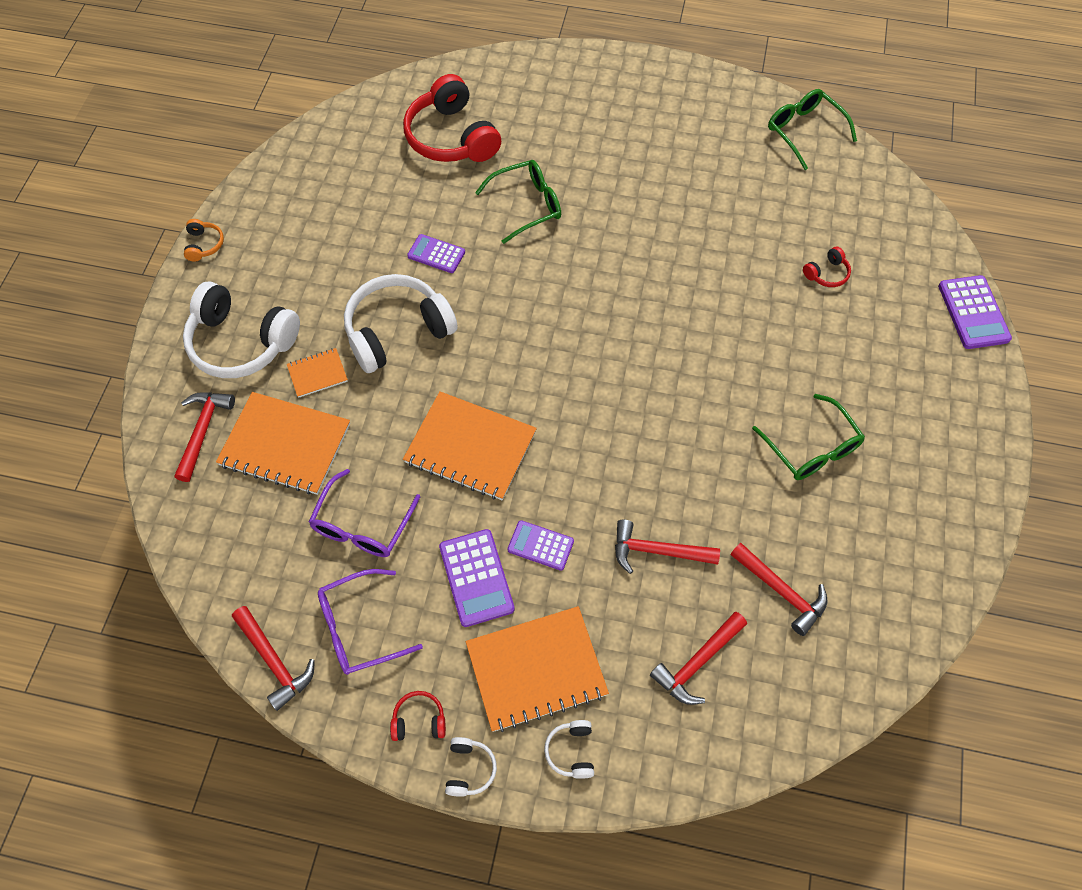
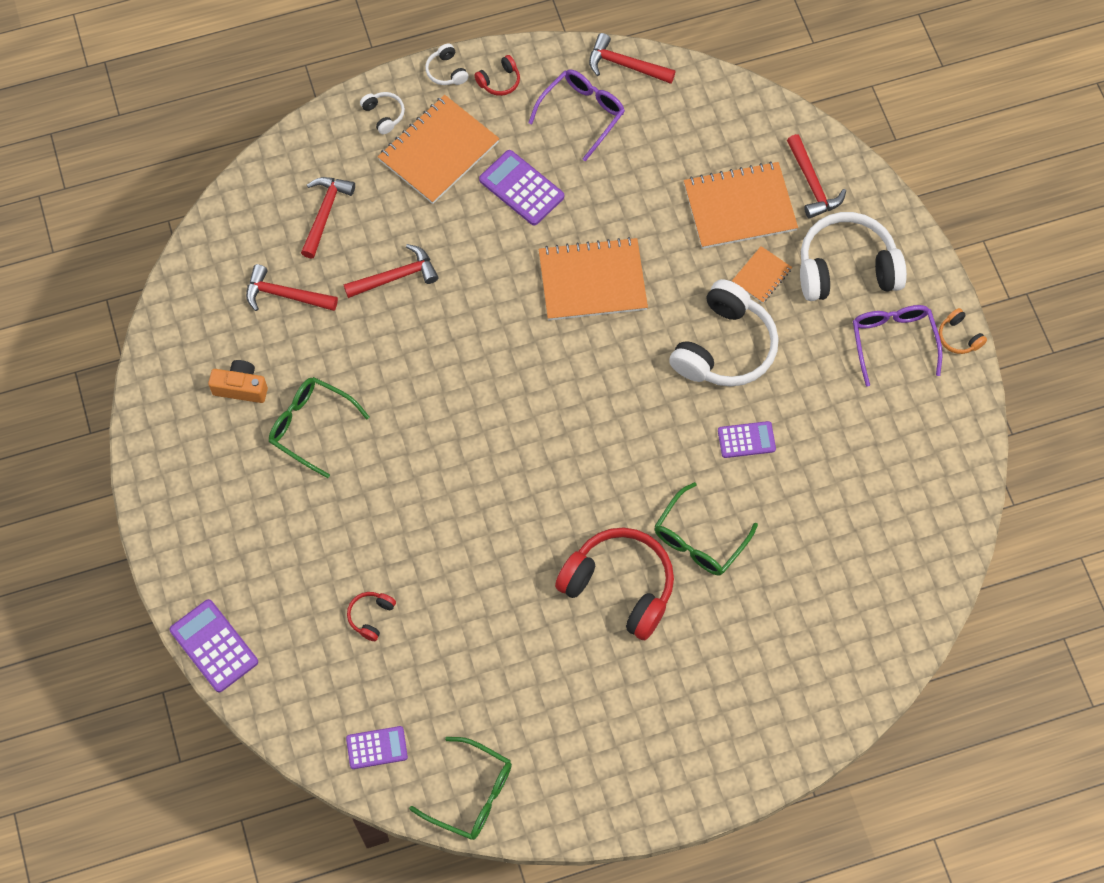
camera: 150 degrees right, 5 degrees up
(362, 525) = (633, 180): purple glasses -> purple glasses (893, 341)
(451, 137) = (828, 580): red headphones -> red headphones (619, 586)
(540, 545) = (488, 235): purple calculator -> purple calculator (377, 748)
(866, 518) = (241, 387): none -> orange camera

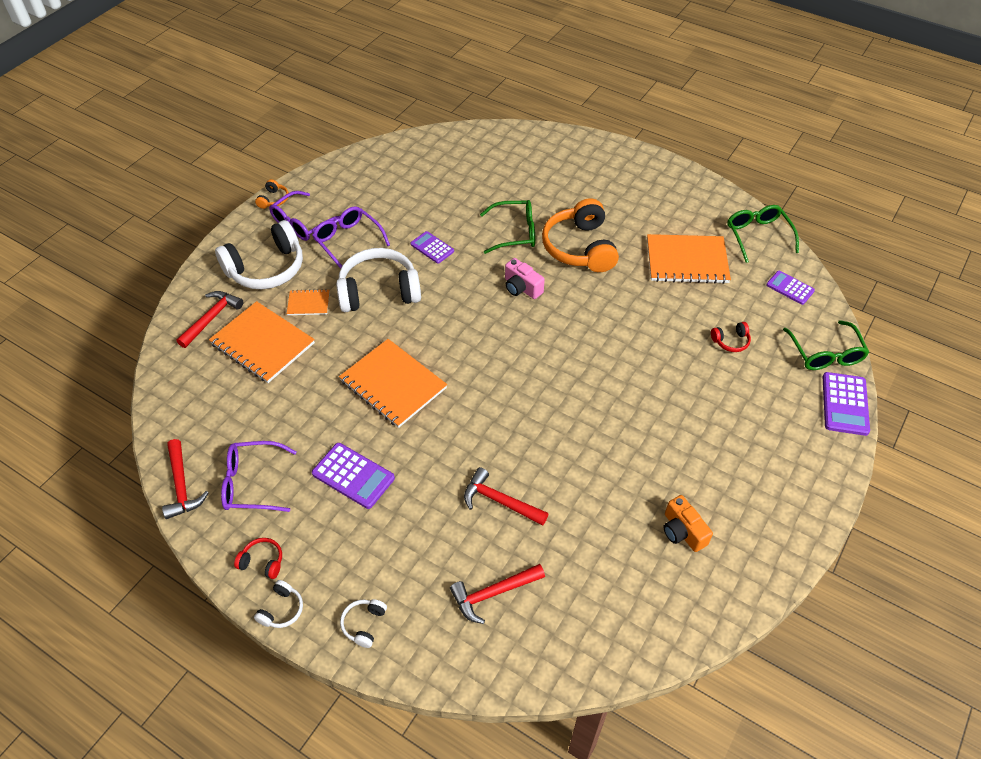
camera: 130 degrees left, 15 degrees down
(285, 295) = (586, 563): red hammer -> none
(310, 426) = (660, 465): green glasses -> green glasses (825, 354)
(439, 151) = (366, 555): orange notebook -> orange notebook (687, 261)
(521, 188) = (353, 476): purple calculator -> purple calculator turned 60 degrees counterclockwise
(613, 481) = (521, 288): none -> pink camera
(619, 586) = (580, 248): red headphones -> orange headphones
(826, 367) = (347, 241): none -> purple glasses
(846, 268) = (266, 268): white headphones -> white headphones turned 75 degrees counterclockwise

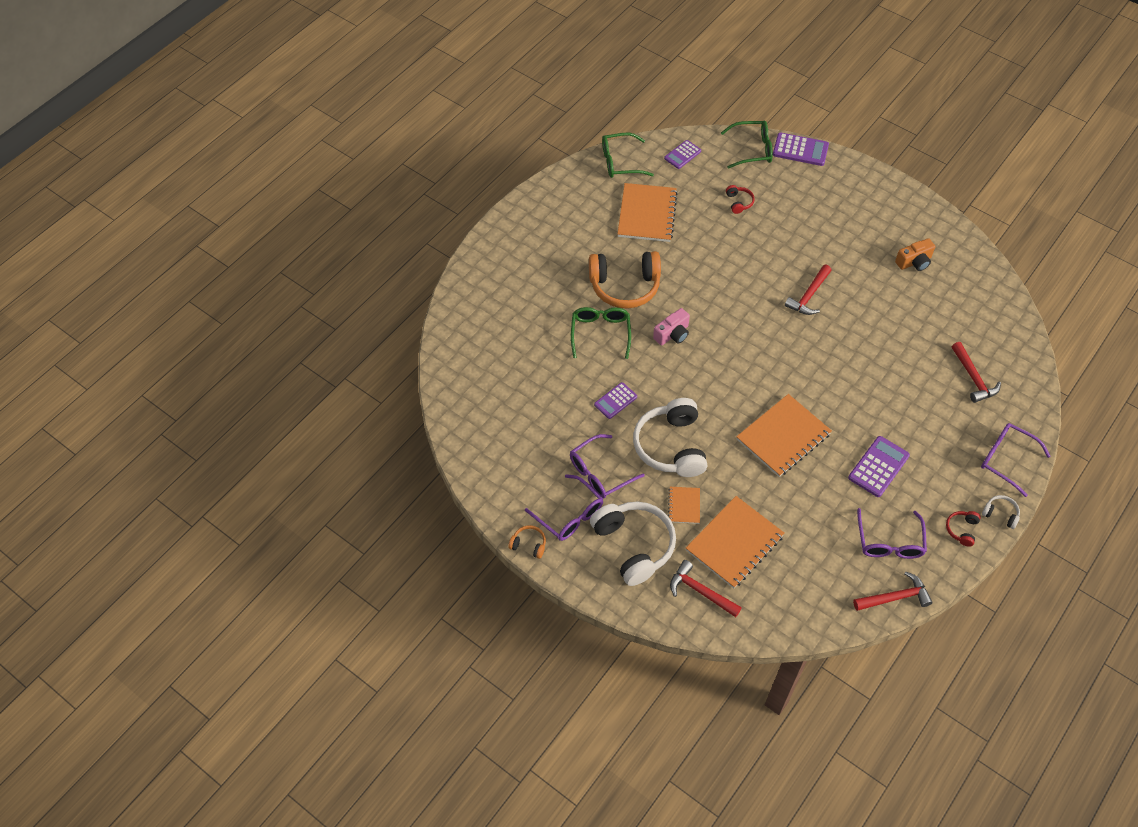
camera: 85 degrees left, 5 degrees up
(364, 624) = (1006, 459): white headphones -> purple glasses
(500, 501) = (896, 368): red hammer -> red hammer (809, 296)

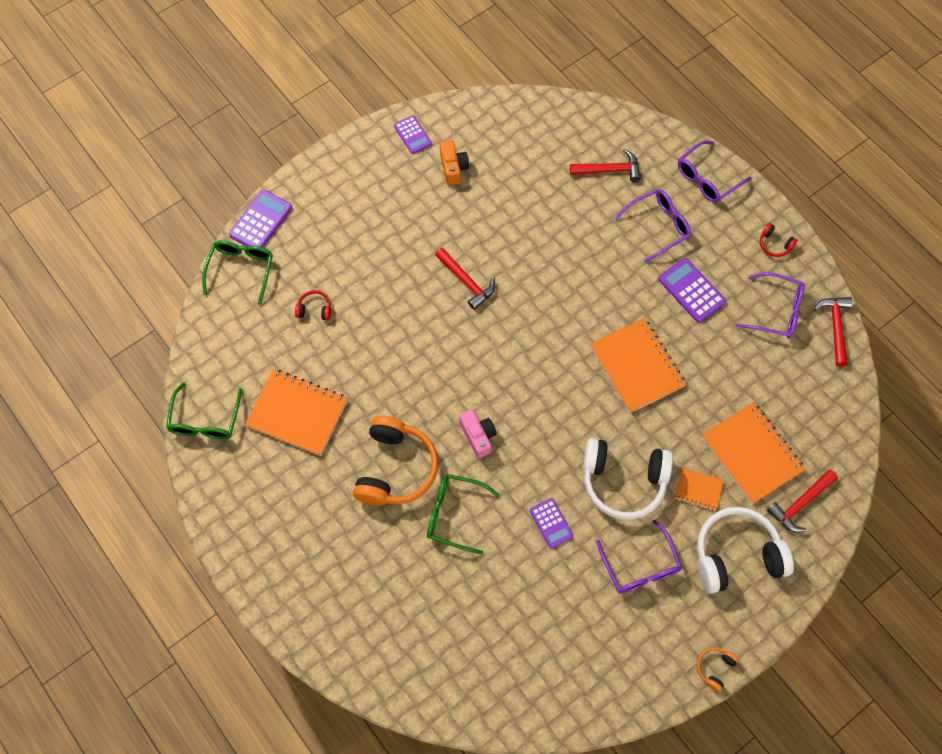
camera: 75 degrees left, 10 degrees up
(569, 515) = (686, 613): purple glasses -> purple glasses (658, 226)
(682, 155) = (220, 347): purple calculator -> purple calculator (412, 135)
(1000, 514) = (764, 206): white headphones -> none

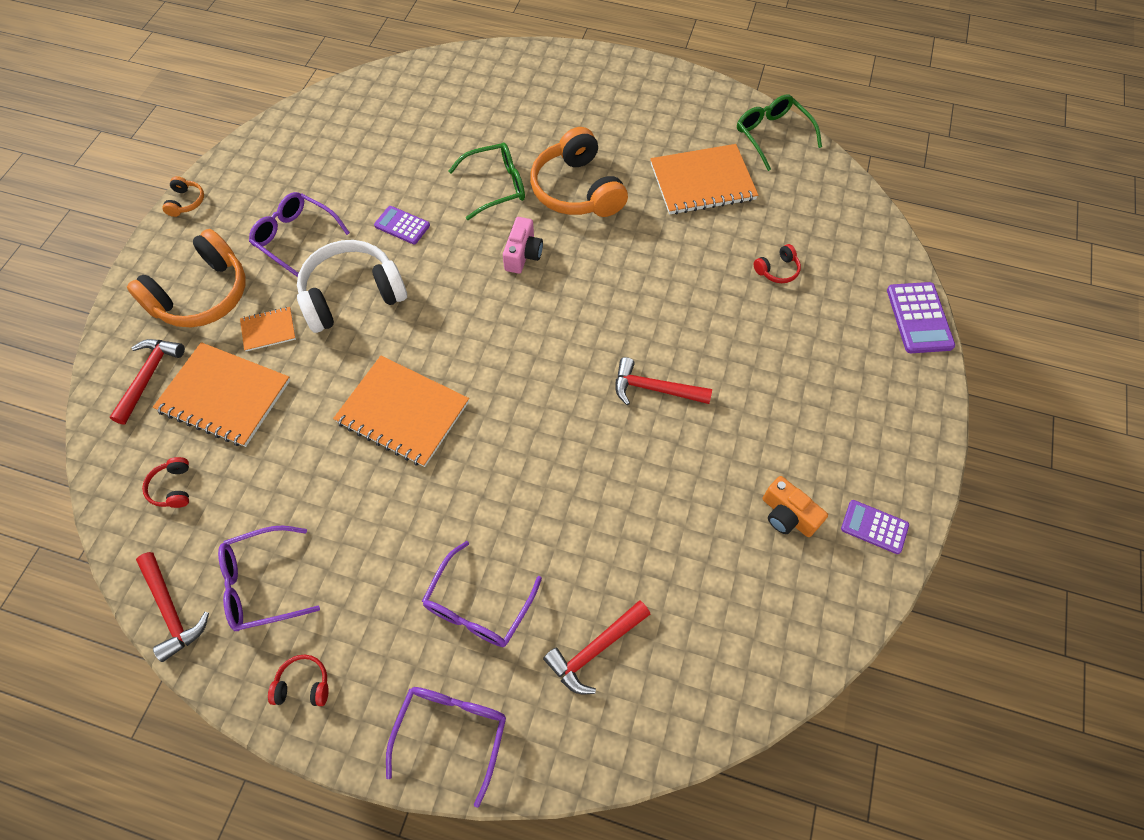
camera: 145 degrees right, 5 degrees down
(241, 270) = (882, 263): green glasses -> none
(478, 436) = (523, 254): pink camera -> pink camera turned 105 degrees counterclockwise
(691, 290) = (386, 543): purple calculator -> none
(736, 555) = (202, 295): white headphones -> orange headphones
(810, 405) = (173, 487): none -> red headphones

